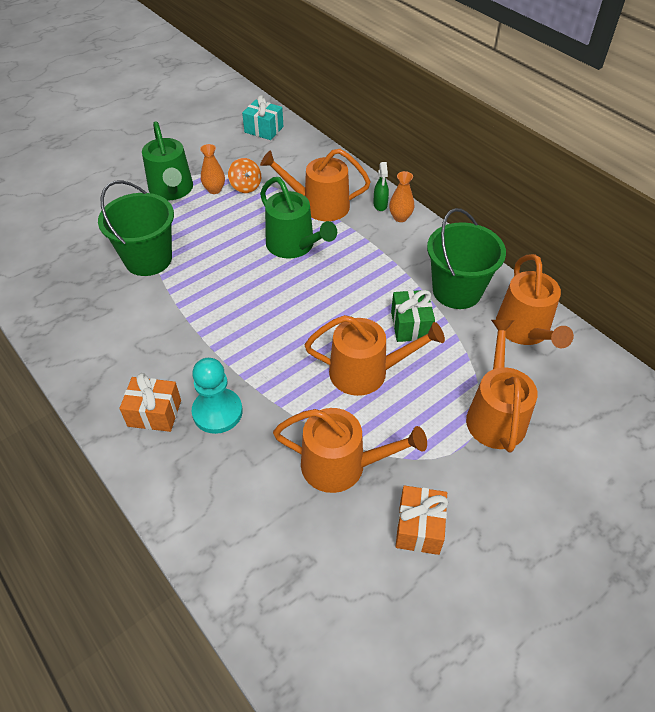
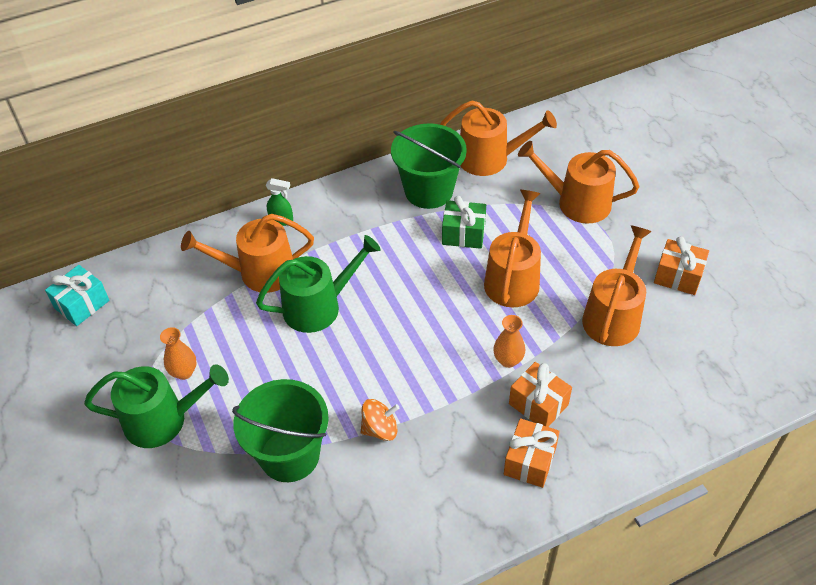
camera: 75 degrees left, 0 degrees up
(217, 412) = (538, 404): turquoise pawn -> orange gift
(246, 186) = (192, 338): orange spinning top -> orange spinning top (380, 429)
(320, 205) = (260, 272): orange watering can -> orange watering can turned 60 degrees clockwise
(400, 217) = (308, 208): orange vase -> orange vase (508, 360)

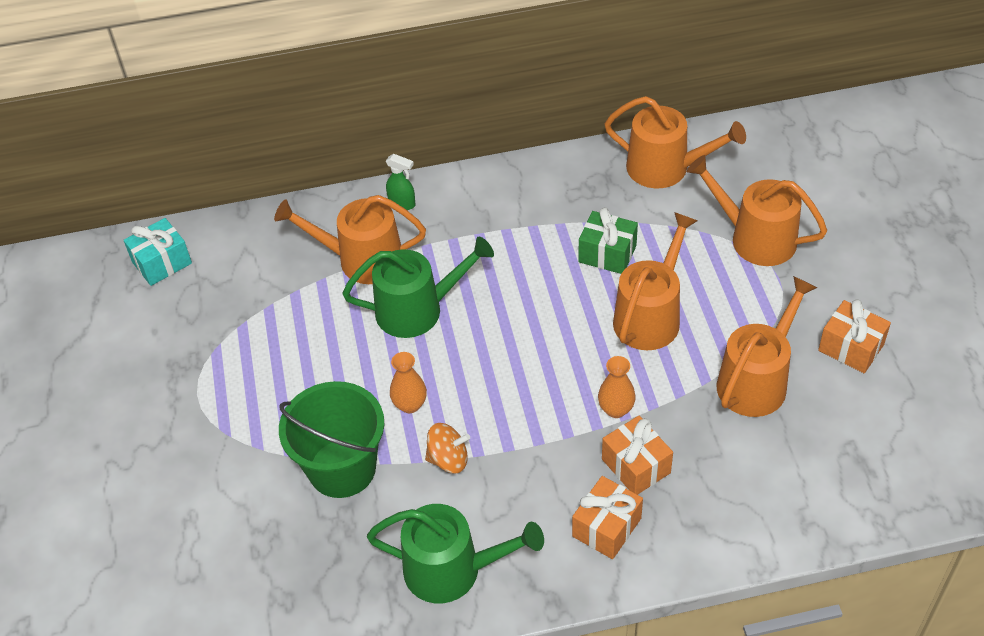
camera: 15 degrees right, 0 degrees up
(163, 420) = (217, 404): green watering can -> green watering can (452, 570)
(184, 372) = (252, 357): orange vase -> orange vase (410, 405)
(428, 191) = (581, 196): green bucket -> none

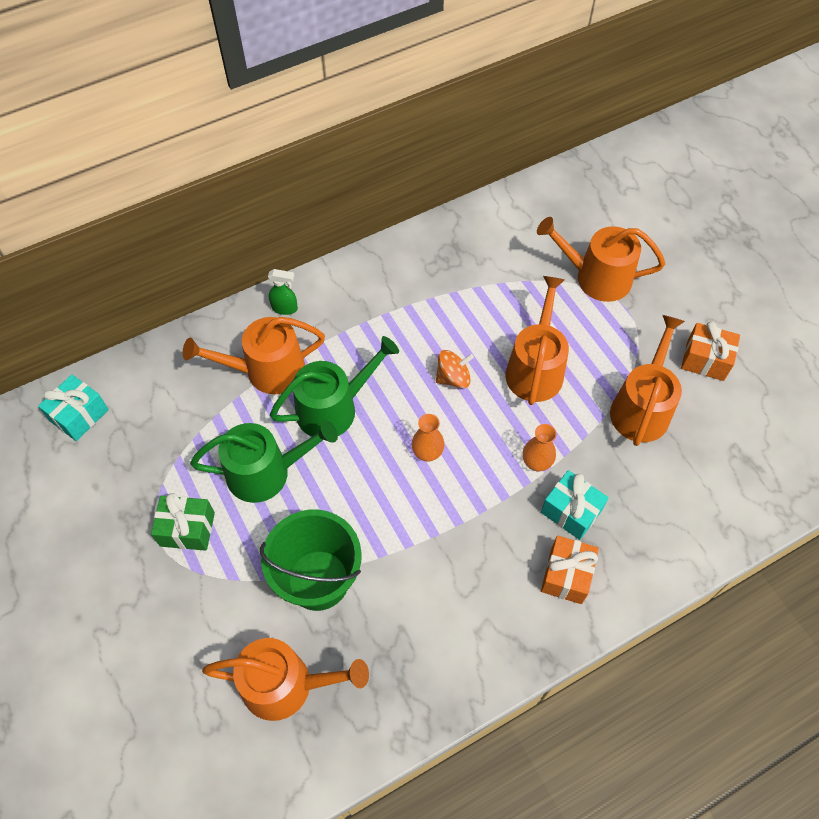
camera: 20 degrees left, 10 degrees up
(410, 405) = (358, 502): orange vase -> orange vase (427, 453)
(448, 459) = (410, 546): orange spinning top -> orange spinning top (453, 378)
(452, 570) = (449, 652): green watering can -> green watering can (266, 472)
(607, 254) = (480, 318): green gift -> green gift (187, 529)
(636, 466) = (571, 511): orange gift -> turquoise gift
(665, 168) = (501, 228): orange watering can -> orange watering can (286, 685)

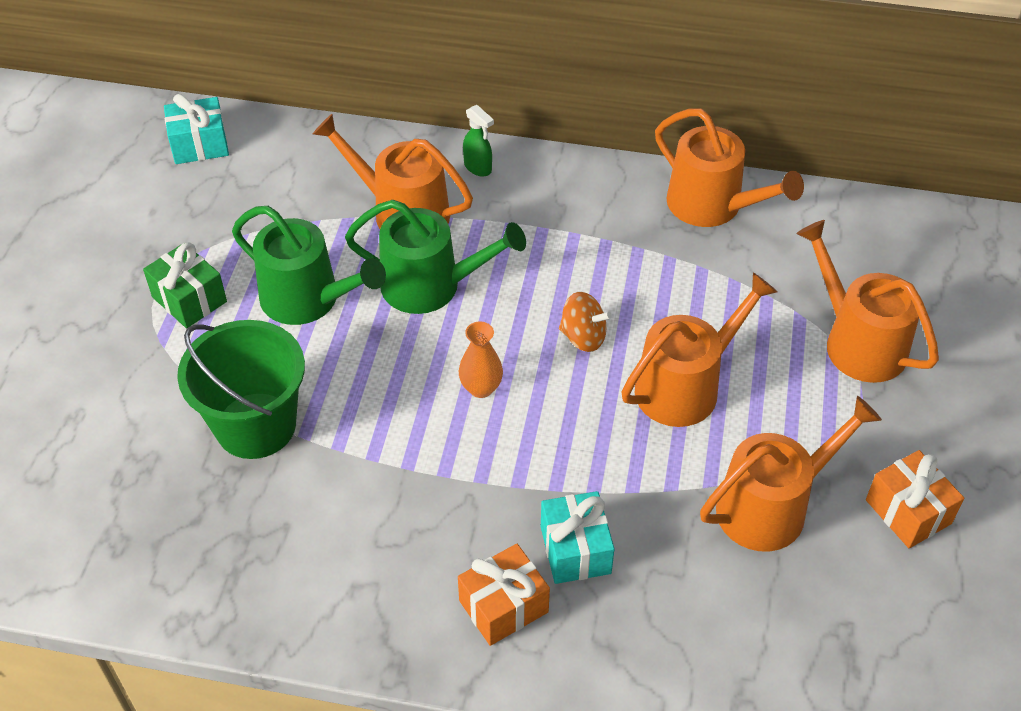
camera: 40 degrees right, 10 degrees down
(286, 685) = (132, 493): orange watering can -> orange watering can (712, 205)
(536, 462) = (588, 476): orange vase -> none

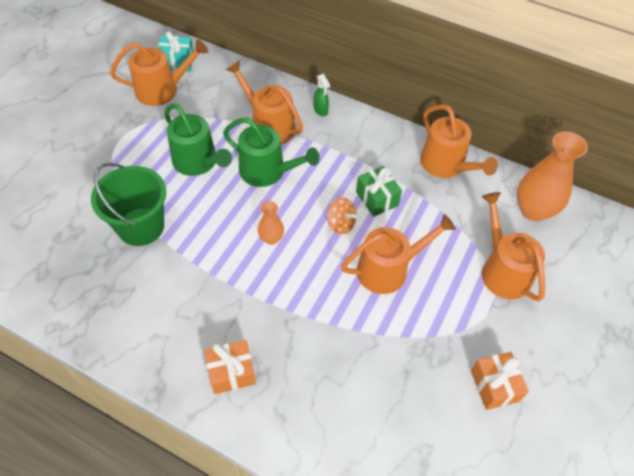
camera: 15 degrees right, 5 degrees up
(189, 299) = (136, 146): green gift -> green gift (377, 199)
(575, 550) = (286, 350): turquoise gift -> none
(771, 507) = (411, 358): orange watering can -> orange watering can (162, 90)
(870, 241) = (533, 210): none -> orange vase

